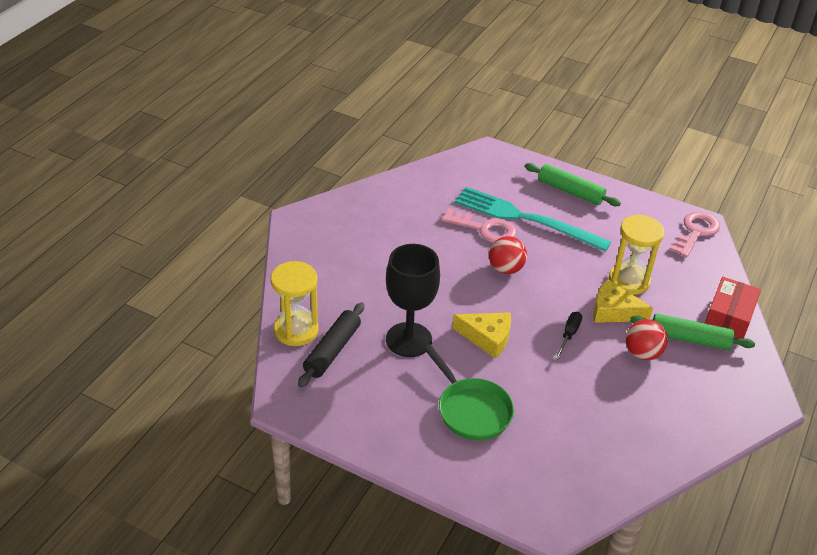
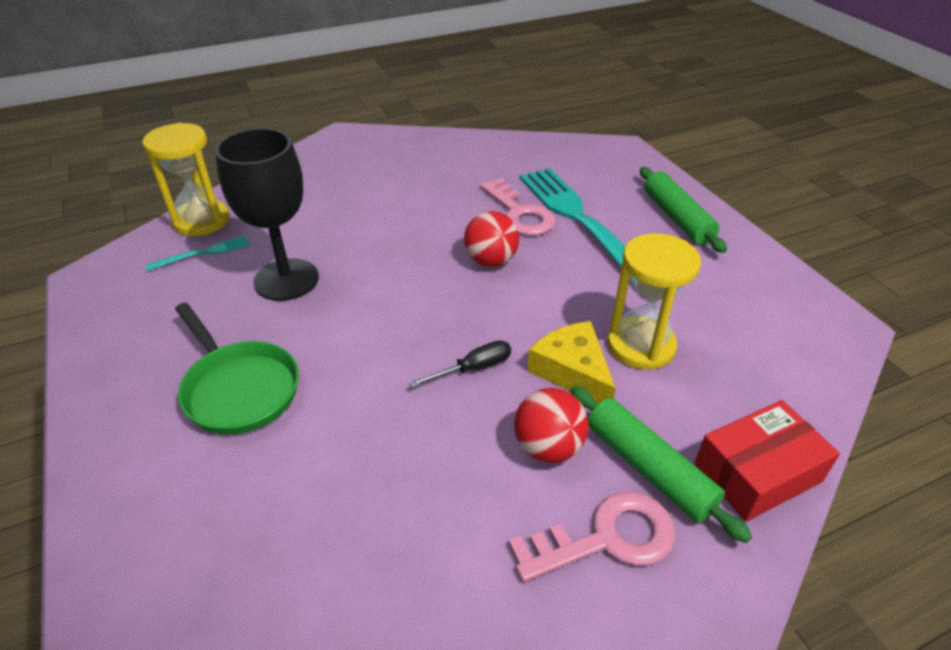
camera: 40 degrees right, 0 degrees up
(332, 350) = (203, 253): black rolling pin -> turquoise fork
(471, 410) = (239, 389): green pan -> green pan turned 45 degrees counterclockwise
(487, 338) = (370, 320): yellow cheese -> none
(696, 232) = (820, 333): pink key -> pink key (606, 538)

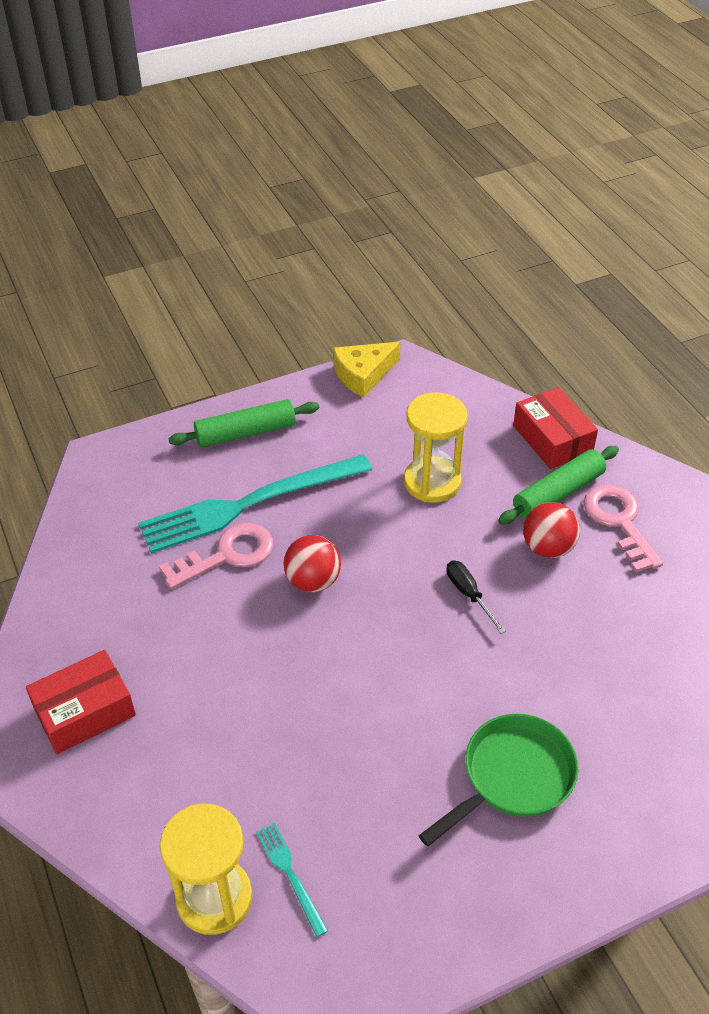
camera: 90 degrees left, 5 degrees up
(286, 280) = (344, 767): black goblet -> none
(370, 161) = (84, 712): none -> red box
(572, 371) = (466, 528): yellow cheese -> yellow cheese (363, 374)

